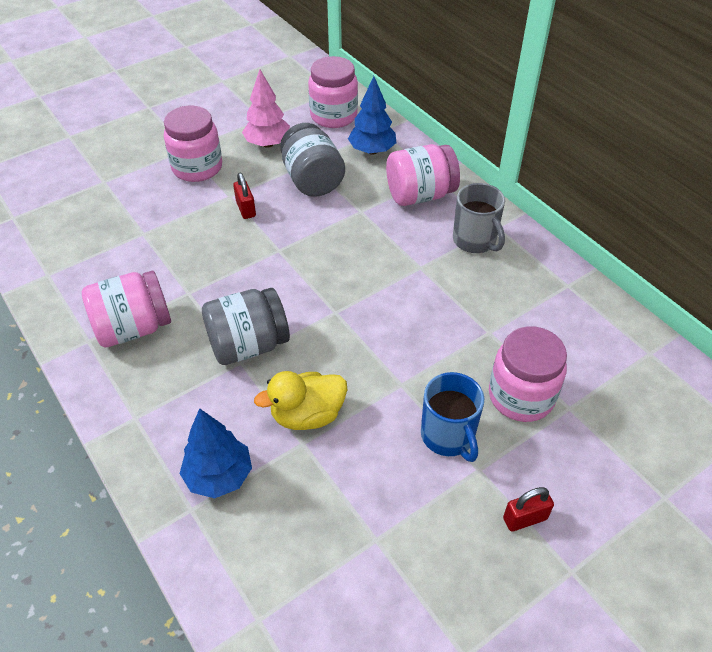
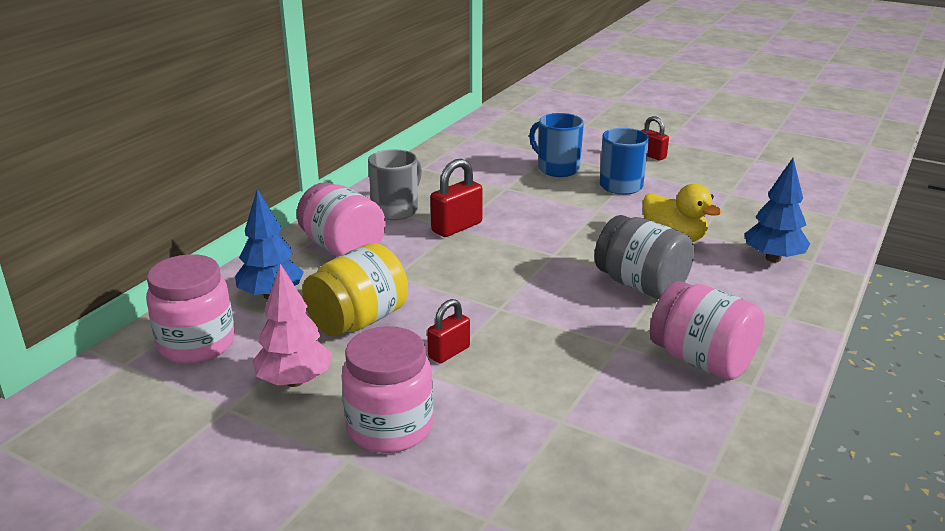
camera: 115 degrees left, 20 degrees down
(312, 180) = (358, 321): grey jar -> yellow jar
(420, 268) = (457, 227): none -> red padlock
(521, 396) = (557, 169): pink jar -> blue mug

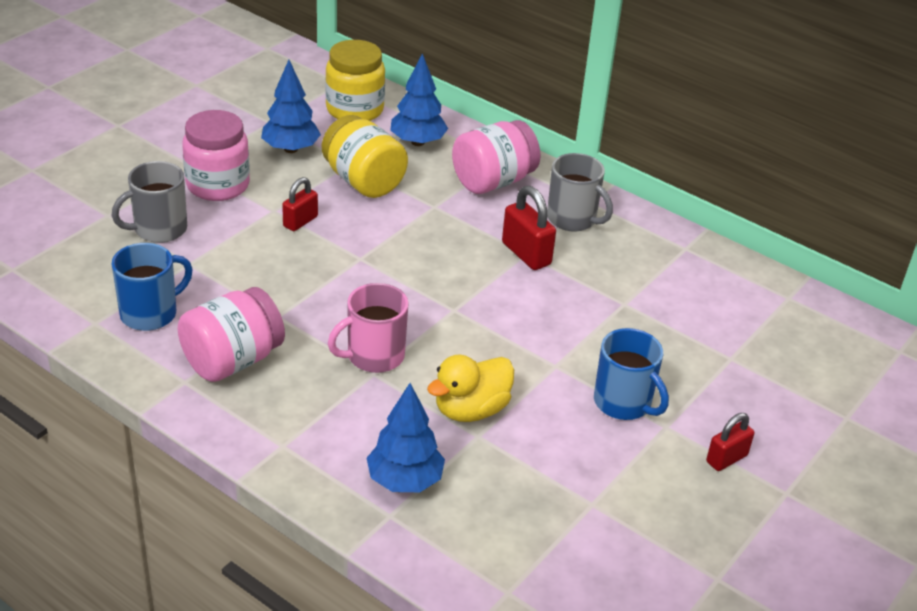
camera: 95 degrees right, 10 degrees up
(197, 344) = (355, 110): pink jar -> yellow jar
(294, 381) = (291, 149): pink tree -> blue tree
(449, 352) = (300, 221): red padlock -> red padlock turned 75 degrees clockwise
(504, 460) = (159, 229): none -> grey mug
(557, 169) = (680, 356): blue mug -> blue mug (150, 313)
(641, 285) = (374, 356): grey jar -> pink mug

